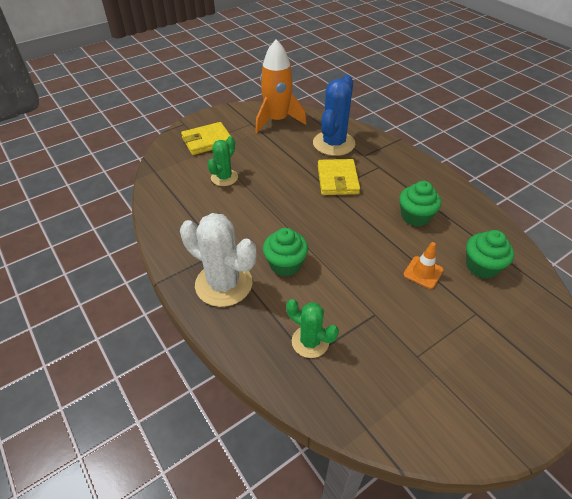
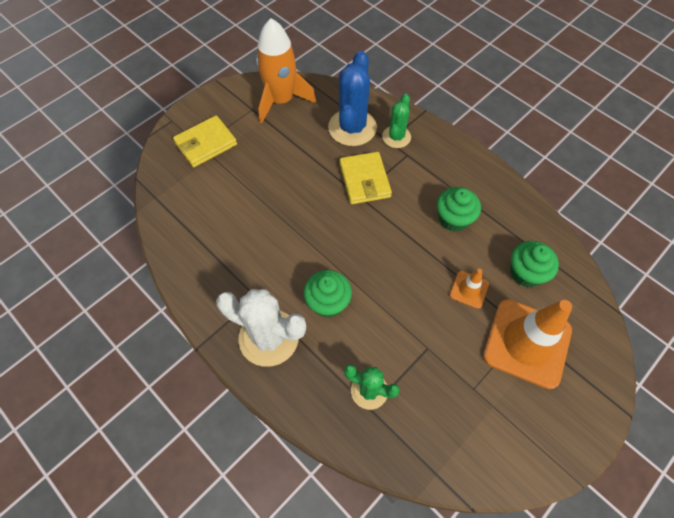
camera: 10 degrees left, 15 degrees up
(224, 177) = (238, 195): green cactus -> green cactus (396, 137)
(477, 324) = (527, 343): none -> orange traffic cone

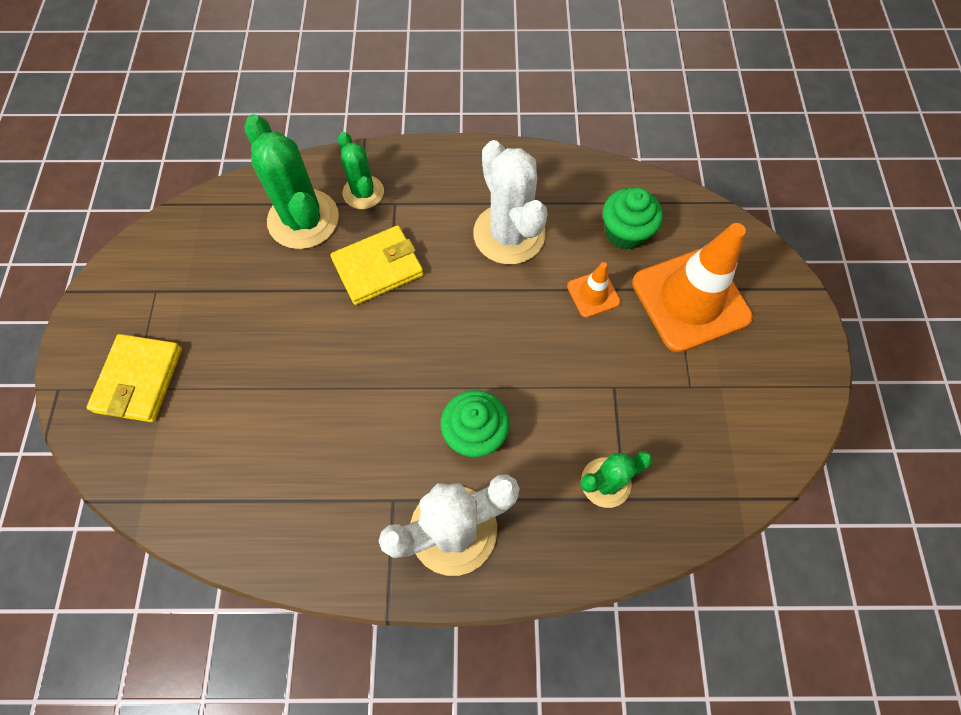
camera: 45 degrees left, 5 degrees up
(281, 100) = (183, 252): orange rocket -> none
(352, 128) = (303, 219): blue cactus -> green cactus
(364, 180) = (378, 268): yellow wallet -> yellow wallet turned 60 degrees counterclockwise
(453, 219) = (509, 234): green cupcake -> white cactus

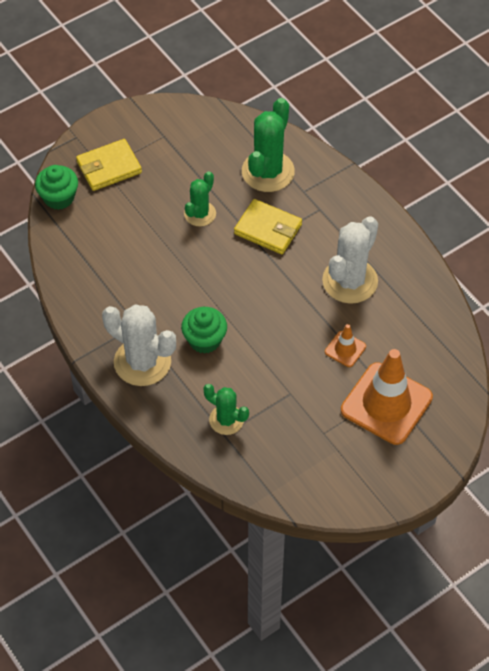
camera: 55 degrees right, 10 degrees down
(363, 192) = (313, 188): green cactus -> green cactus (200, 214)
(625, 232) = (407, 342): green cupcake -> green cupcake (59, 197)

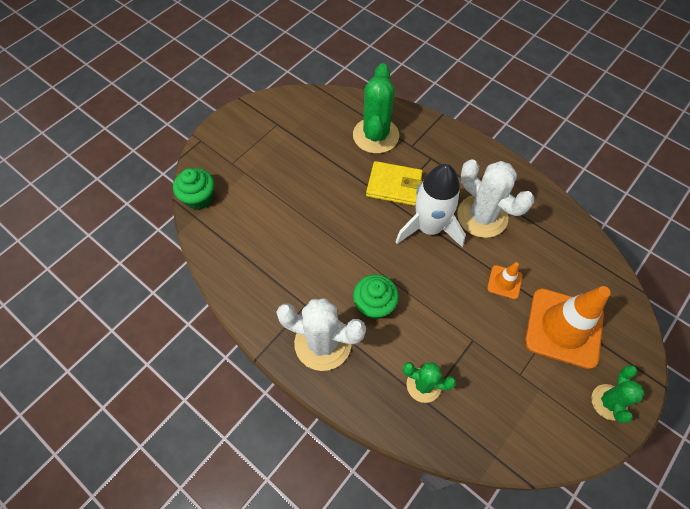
camera: 15 degrees left, 5 degrees up
(109, 167) = (237, 161): yellow wallet -> none
(200, 214) = (330, 185): green cactus -> green cactus (609, 402)
(288, 280) = (429, 228): none -> white rocket
(350, 281) = (482, 216): white cactus -> white cactus turned 60 degrees counterclockwise

